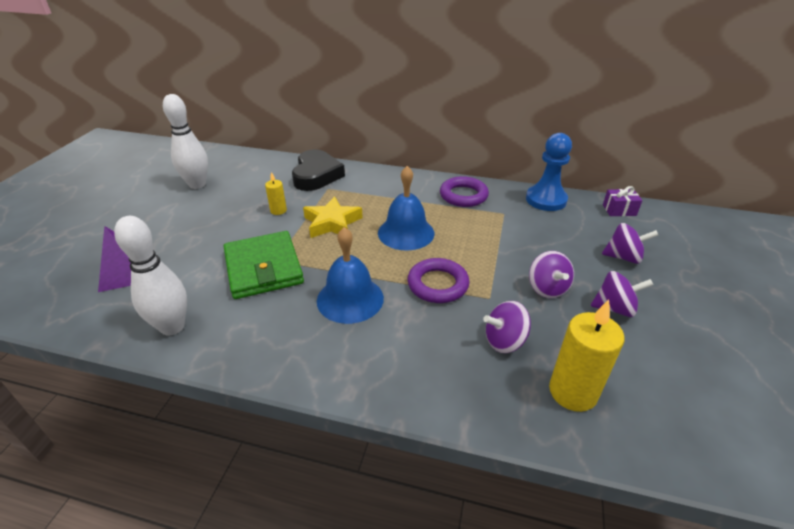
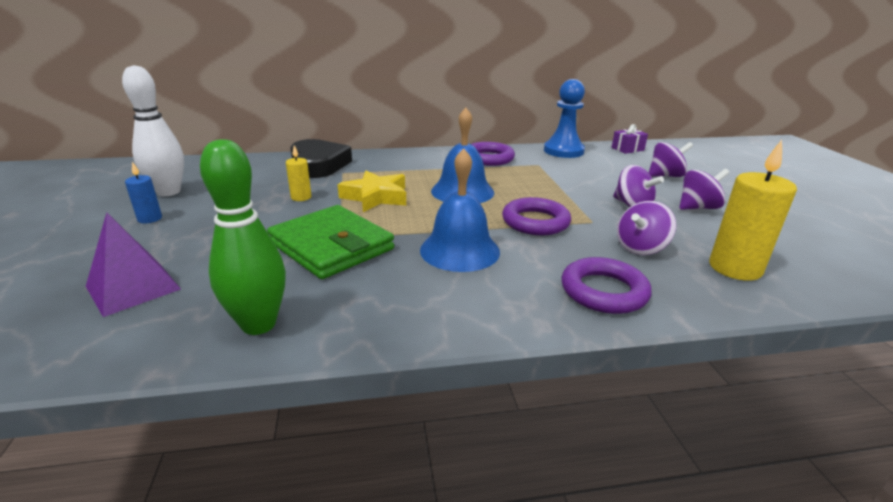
camera: 25 degrees left, 10 degrees down
(170, 210) = (150, 219): none -> blue candle
(172, 327) = (258, 324): white bowling pin -> green bowling pin
(426, 377) = (603, 291): none -> purple ring

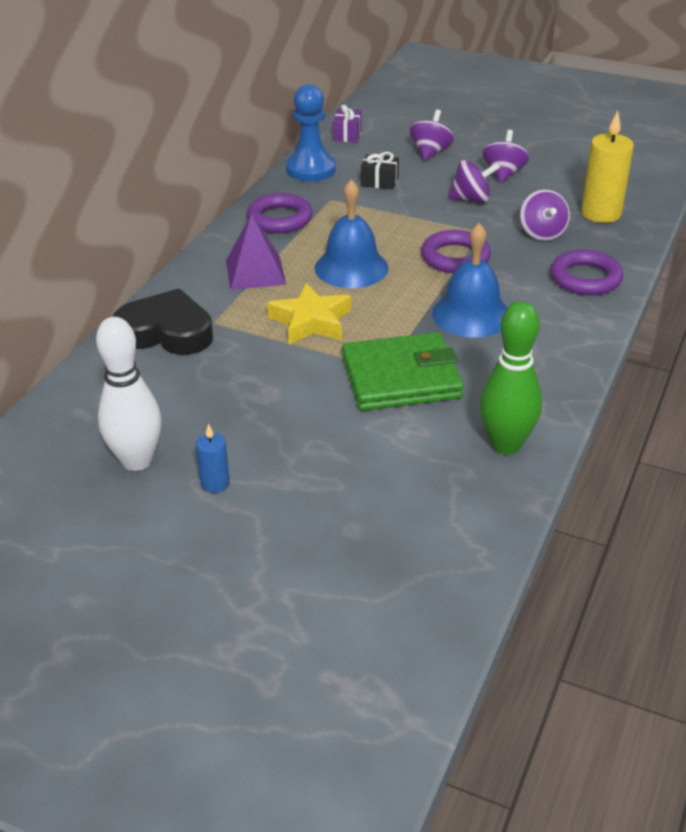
camera: 55 degrees left, 10 degrees up
(133, 287) = (383, 507): purple pyramid -> purple pyramid (255, 272)
(301, 197) = (261, 368): yellow candle -> none
(590, 171) = (379, 182): none -> black gift

